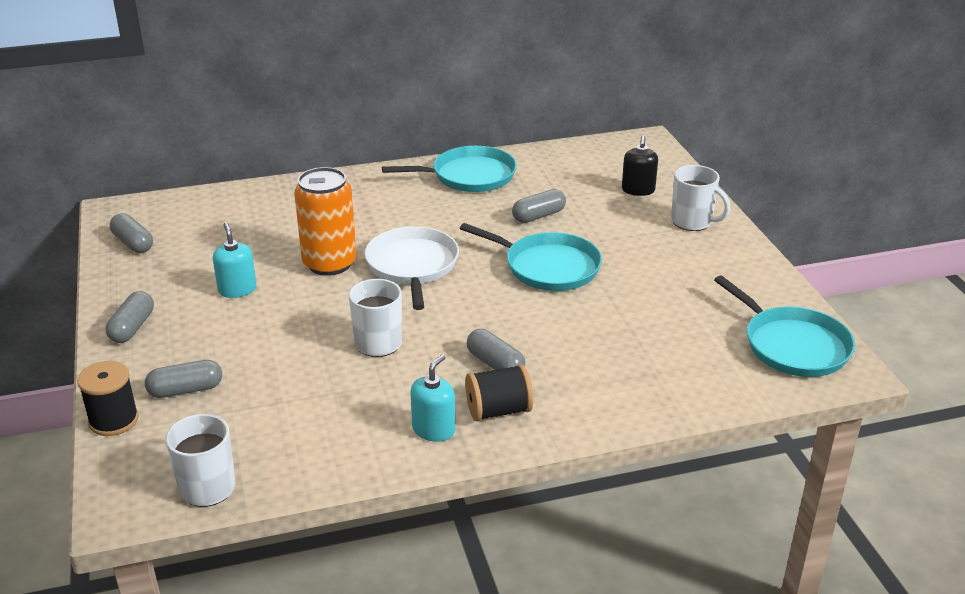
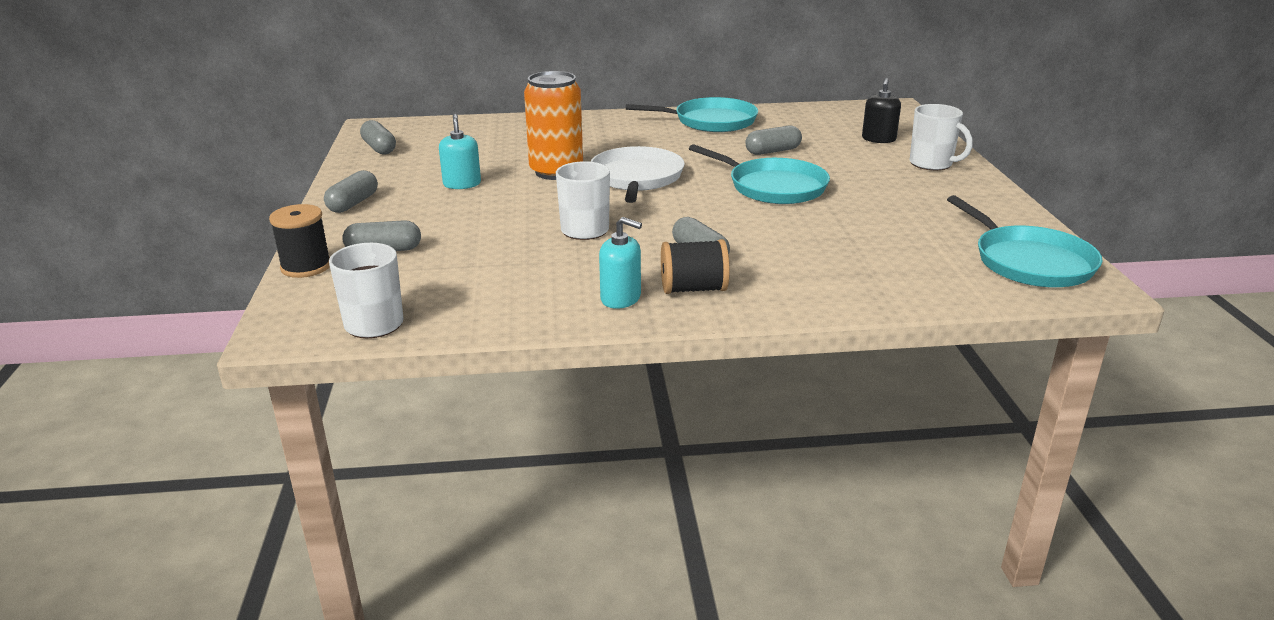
camera: 10 degrees right, 5 degrees down
(433, 429) = (621, 298): turquoise soap dispenser -> turquoise soap dispenser turned 75 degrees clockwise

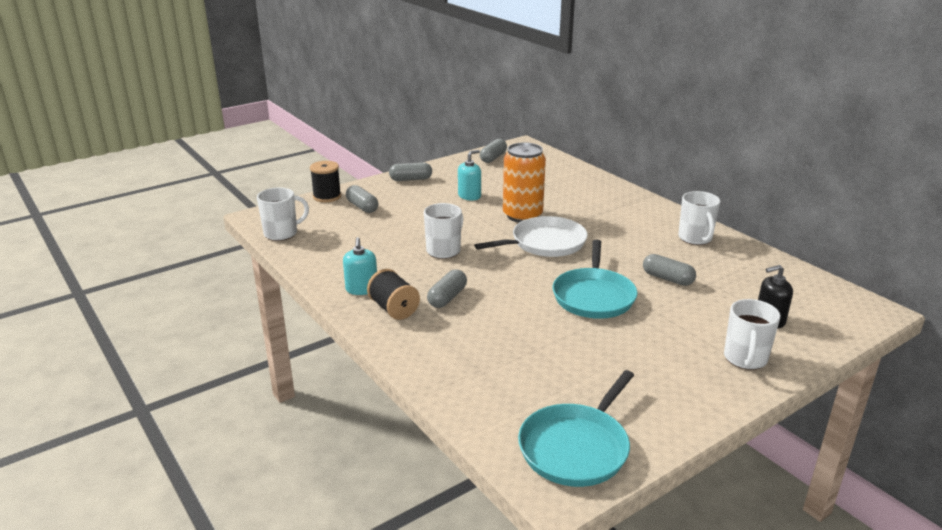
camera: 60 degrees right, 0 degrees up
(711, 121) = (695, 238): turquoise pan -> white mug

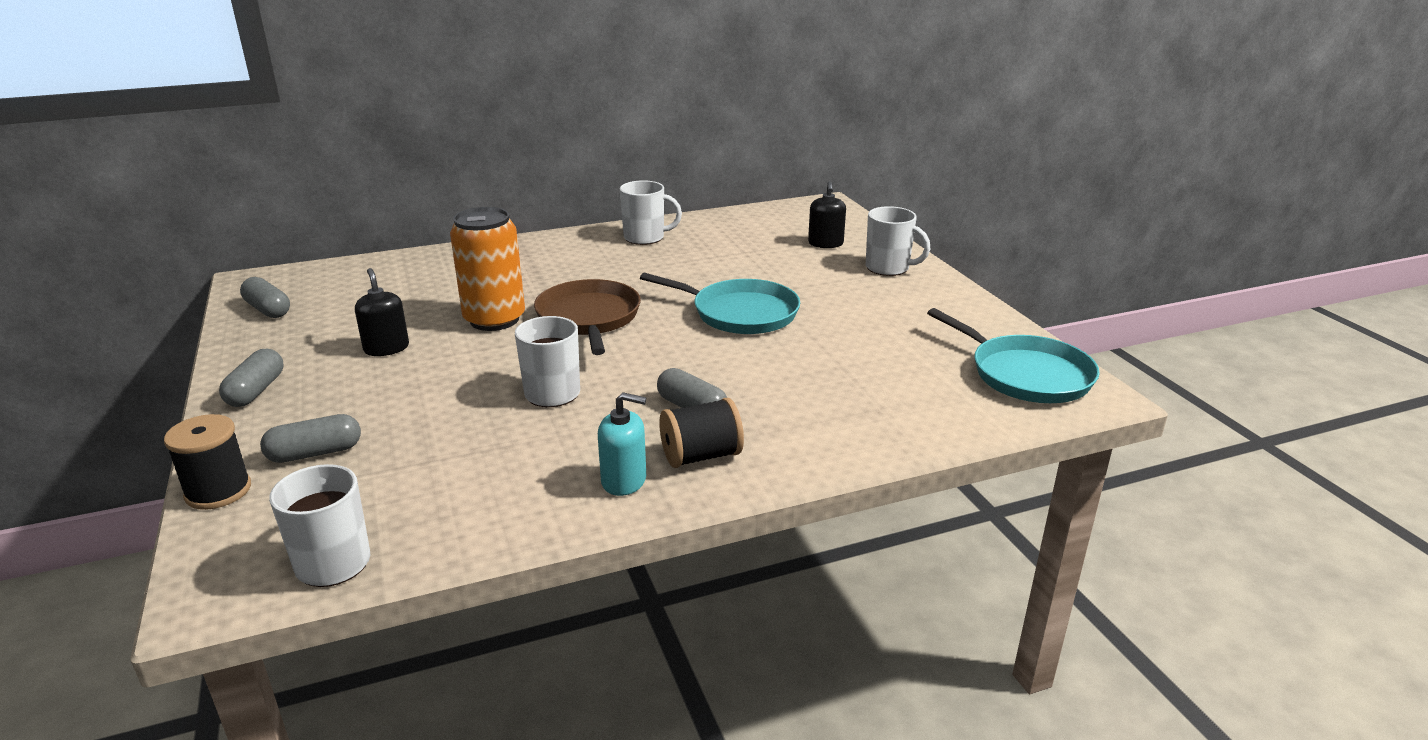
camera: 75 degrees left, 0 degrees up
(469, 196) = (386, 348): turquoise soap dispenser -> black soap dispenser
(545, 243) = (589, 318): white pan -> brown pan
(667, 279) = (724, 269): grey capsule -> none

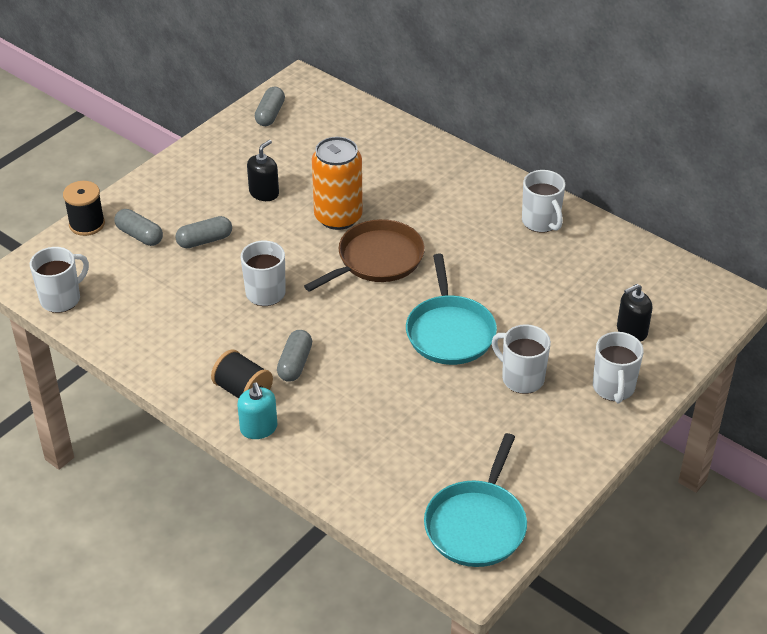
camera: 60 degrees right, 15 degrees up
(256, 391) = (180, 174): grey capsule -> grey capsule (204, 240)
(624, 480) = (196, 369): turquoise soap dispenser -> turquoise soap dispenser (258, 428)
(839, 300) = (521, 378): none -> white mug

